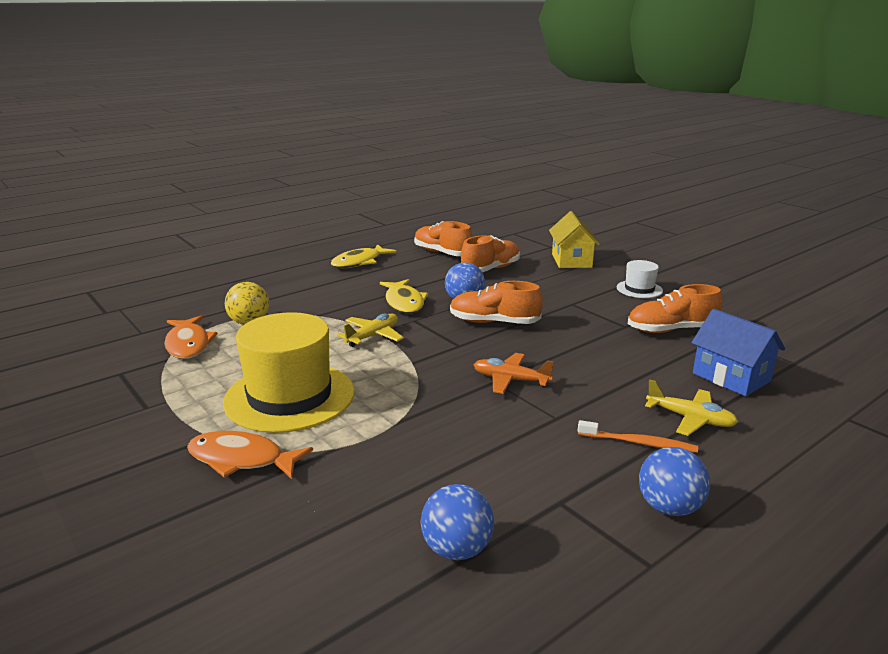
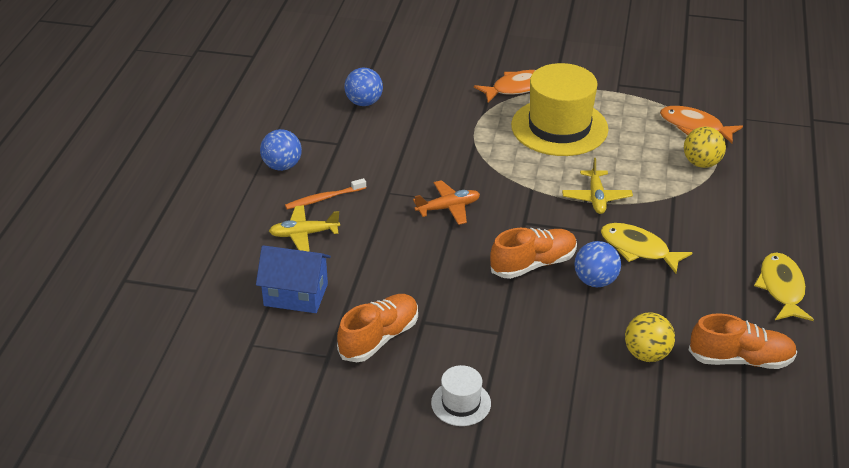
camera: 140 degrees right, 15 degrees up
(490, 269) = (646, 354): orange shoe -> yellow ball
(571, 260) = (590, 432): yellow house -> none

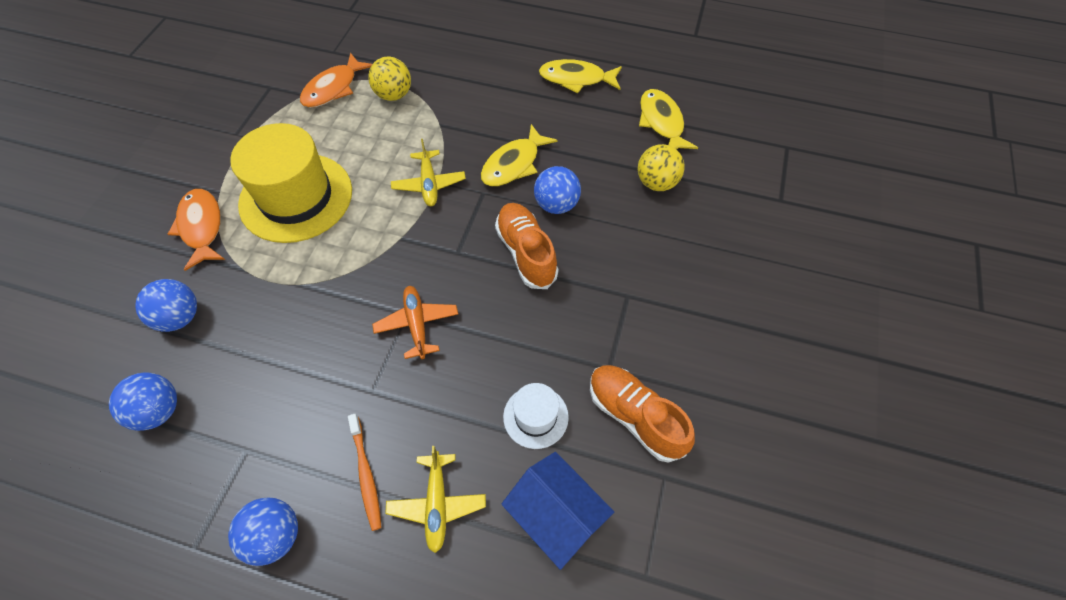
camera: 85 degrees left, 20 degrees up
(296, 294) = (556, 516): blue house -> blue house turned 60 degrees counterclockwise
(436, 95) = (180, 317): none -> blue ball
(461, 403) = (728, 341): white hat -> white hat (535, 417)
(596, 198) = (429, 184): yellow plane -> yellow plane turned 75 degrees clockwise
(740, 359) = (661, 122): orange shoe -> yellow fish

